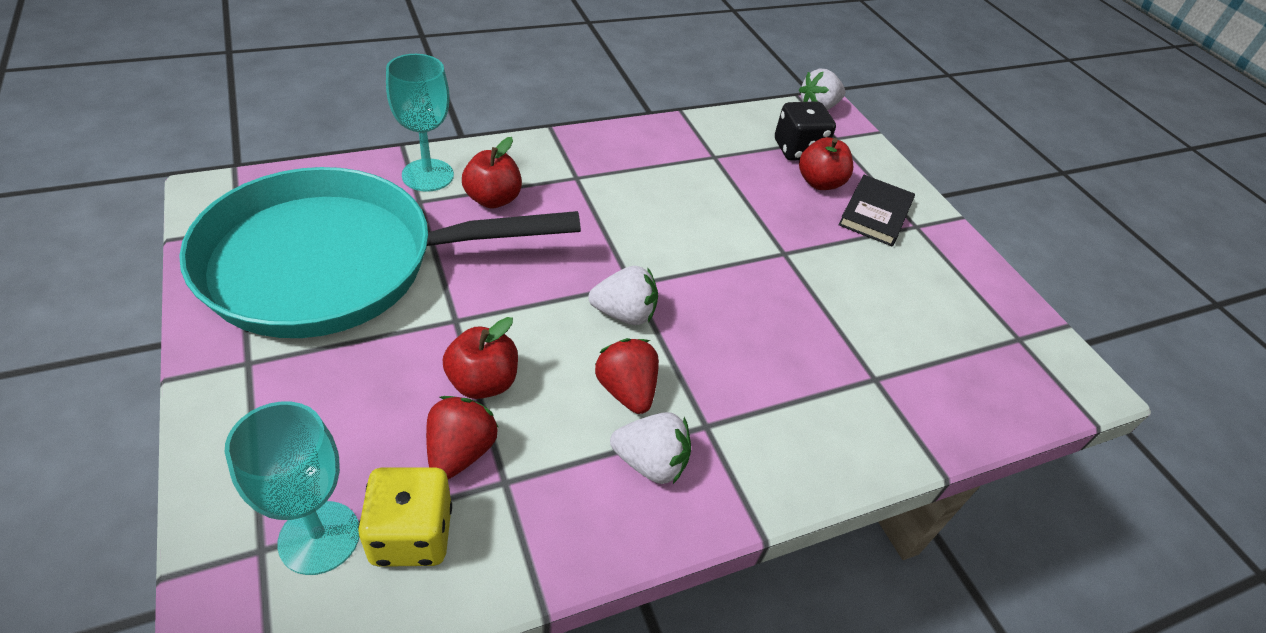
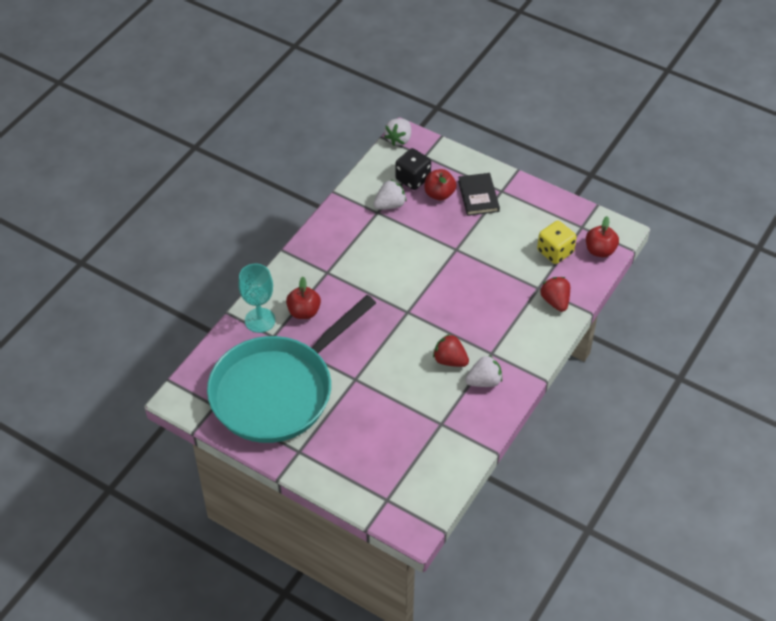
camera: 30 degrees left, 5 degrees up
(319, 537) = (400, 483): turquoise goblet -> none
(412, 534) = (429, 461): yellow dice -> yellow dice (555, 252)
(460, 452) = (415, 425): red strawberry -> red strawberry (555, 301)
(483, 382) = (394, 395): red apple -> red apple (600, 250)
(624, 314) = (418, 328): white strawberry -> white strawberry (390, 205)

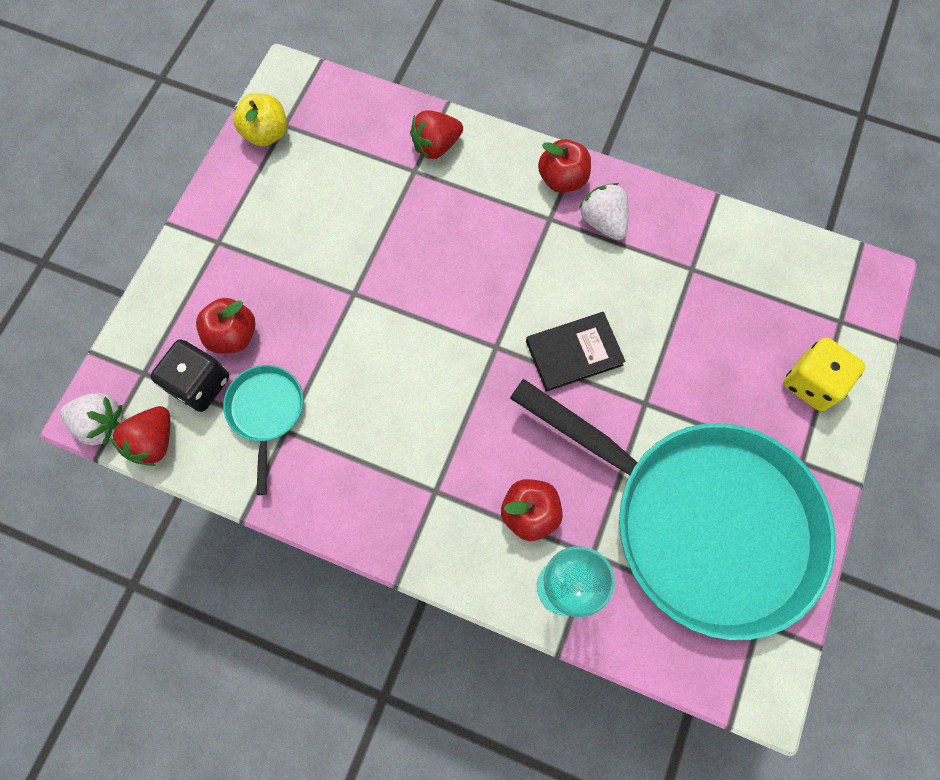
camera: 100 degrees left, 20 degrees up
(390, 205) = (266, 412): white strawberry -> turquoise pan
(450, 360) = (576, 272): red strawberry -> red strawberry (154, 442)
(478, 196) = (233, 275): black book -> black book (574, 353)
(555, 252) = (339, 155): yellow dice -> yellow dice (811, 383)
(575, 218) = (266, 134): none -> yellow apple
(600, 250) = (329, 98): red apple -> red apple (562, 179)

